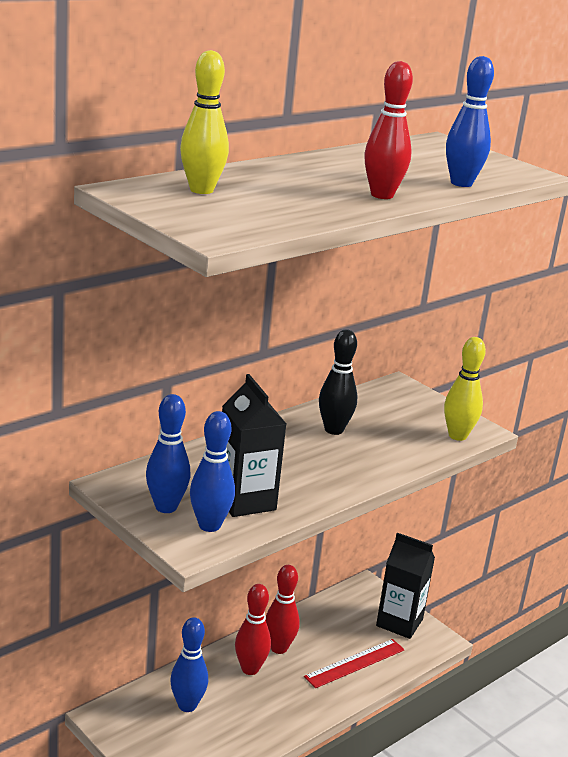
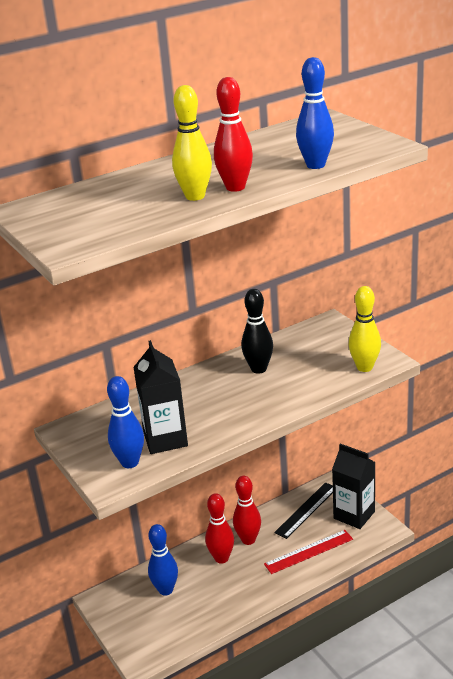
camera: 15 degrees right, 5 degrees up
(166, 507) = (100, 448): blue bowling pin -> none
(201, 190) = (83, 201): yellow bowling pin -> yellow bowling pin (195, 196)
(342, 615) = (306, 510): none -> black ruler

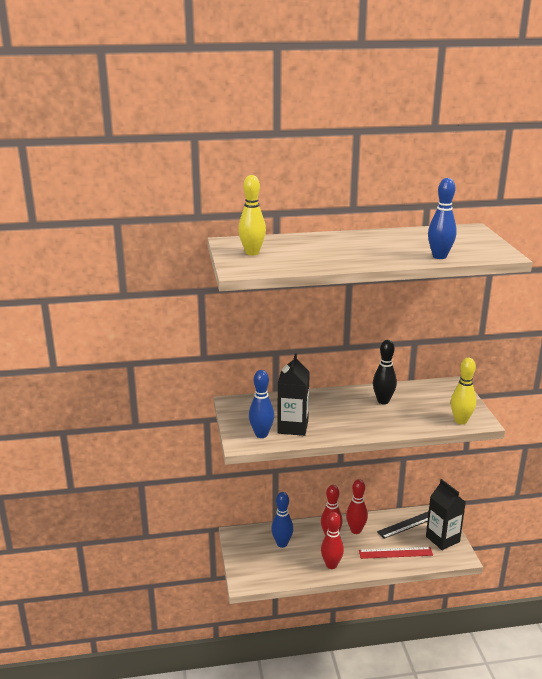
camera: 20 degrees right, 5 degrees down
(195, 196) = (342, 258): yellow bowling pin -> yellow bowling pin (252, 253)
(235, 187) = (373, 258): red bowling pin -> red bowling pin (331, 565)

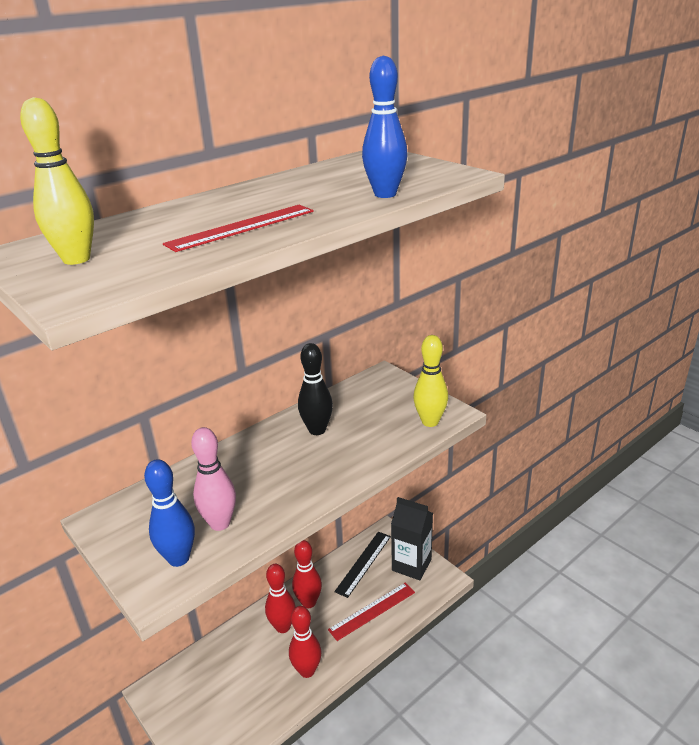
camera: 30 degrees left, 5 degrees up
(282, 544) = (226, 671): blue bowling pin -> none
(293, 427) = (220, 523): black carton -> pink bowling pin
(341, 256) = (241, 227): none -> red ruler

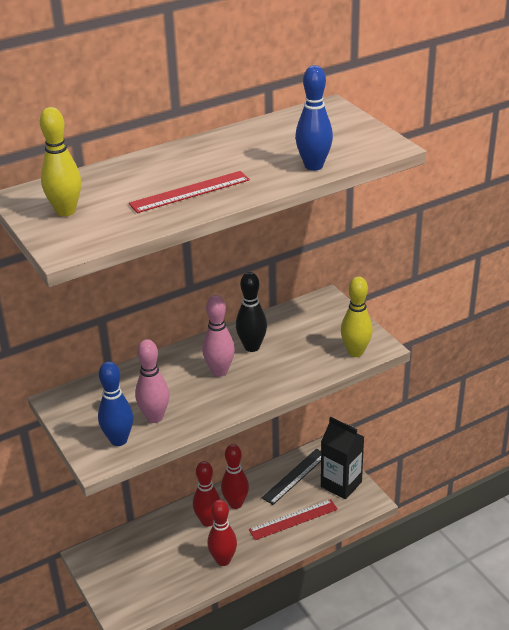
camera: 10 degrees right, 5 degrees up
(287, 460) = (219, 371): none -> pink bowling pin

